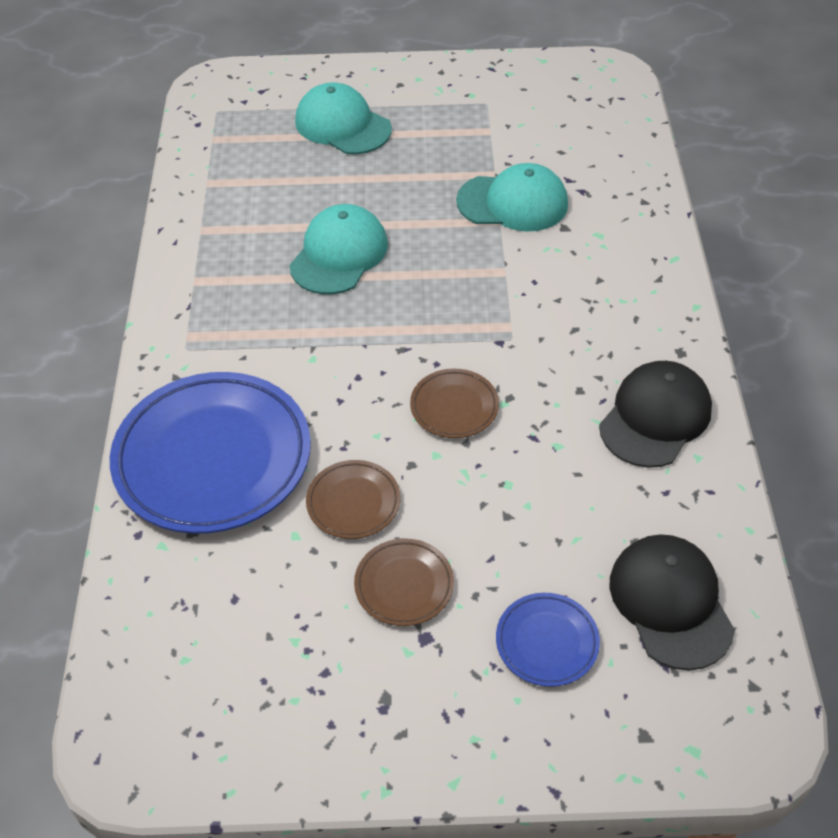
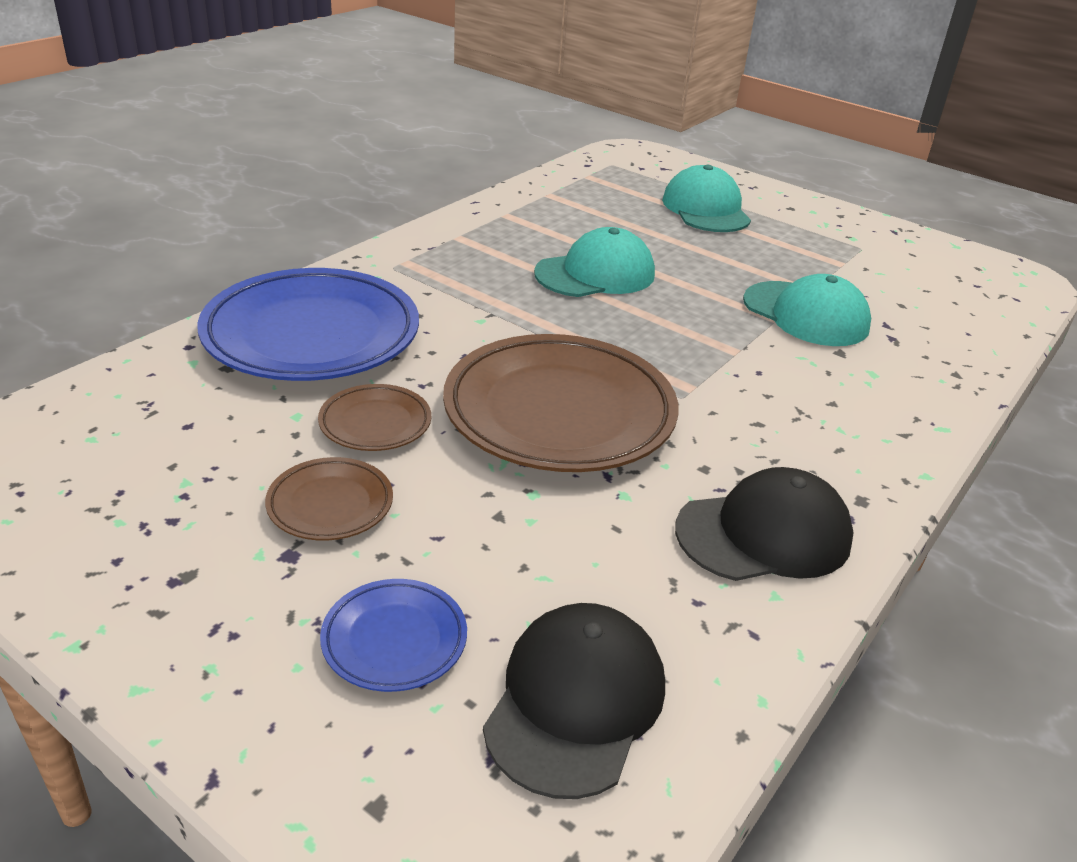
camera: 35 degrees right, 15 degrees down
(454, 407) = (559, 412): brown plate -> brown plate, size x2.17

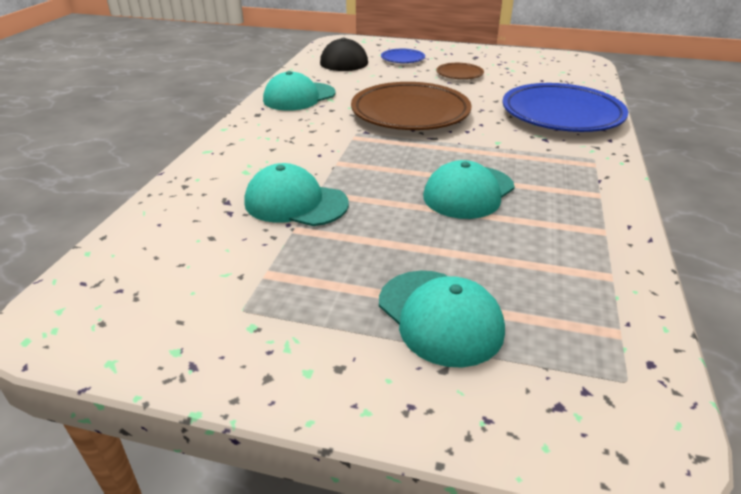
camera: 160 degrees right, 0 degrees up
(375, 423) = (479, 94): brown plate -> none
(764, 534) = (299, 97): black cap -> turquoise cap

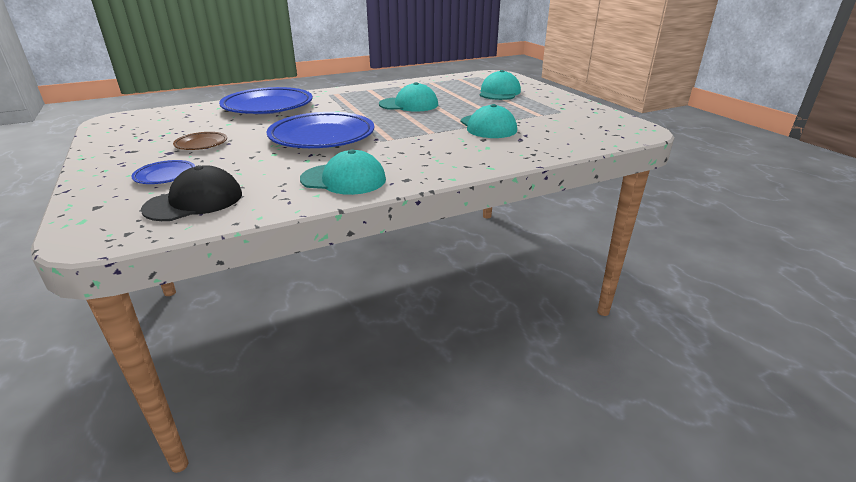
camera: 130 degrees left, 5 degrees down
(410, 113) = (322, 137): brown plate -> blue plate

